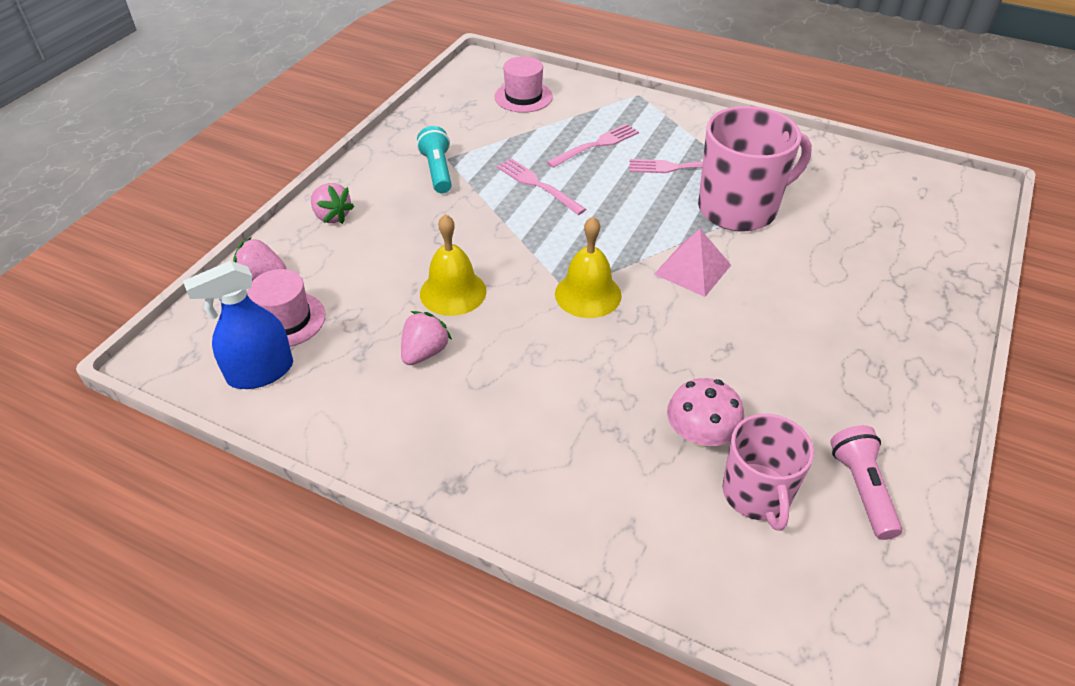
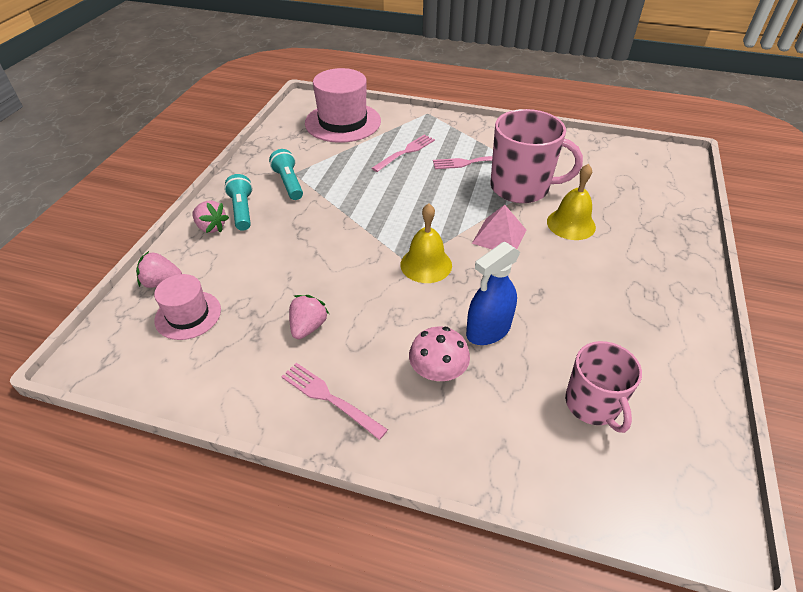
camera: 10 degrees left, 0 degrees up
(260, 372) = (174, 362): blue spray bottle -> blue spray bottle (488, 330)
(373, 200) = (242, 210): none -> turquoise flashlight
(453, 292) = (320, 275): yellow bell -> yellow bell (571, 224)
(523, 97) = (343, 122): pink hat -> pink hat, size x1.73
(537, 185) = (368, 186): pink fork -> pink fork (329, 398)
(700, 435) = (538, 363): pink mushroom -> pink mushroom (438, 371)
(739, 208) = (521, 187): pink mug -> pink mug turned 45 degrees clockwise
(862, 489) = (667, 388): pink flashlight -> none

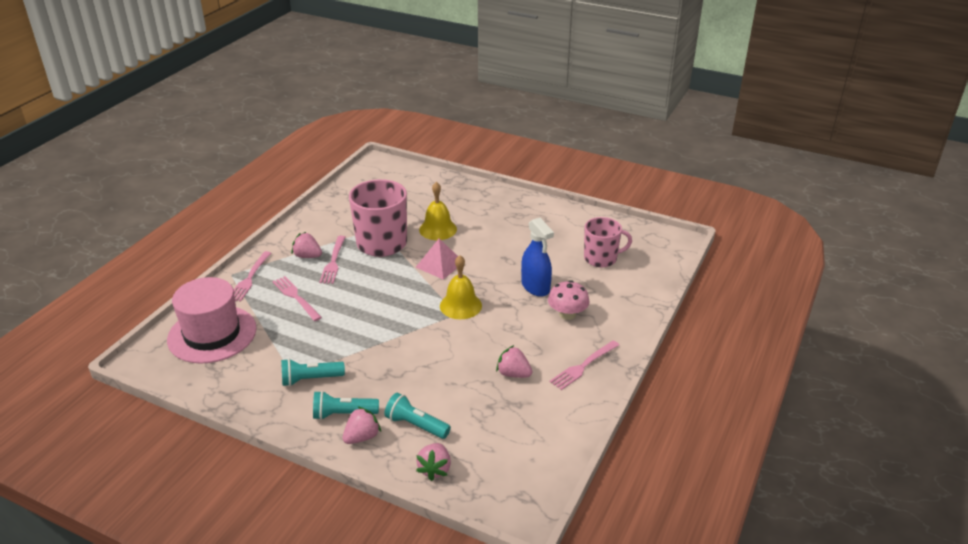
camera: 80 degrees left, 10 degrees down
(188, 315) = (483, 447): pink hat -> none
(225, 259) = (416, 425): none -> turquoise flashlight
(425, 123) = (250, 278): none -> pink fork
(473, 146) = (307, 256): none -> pink strawberry

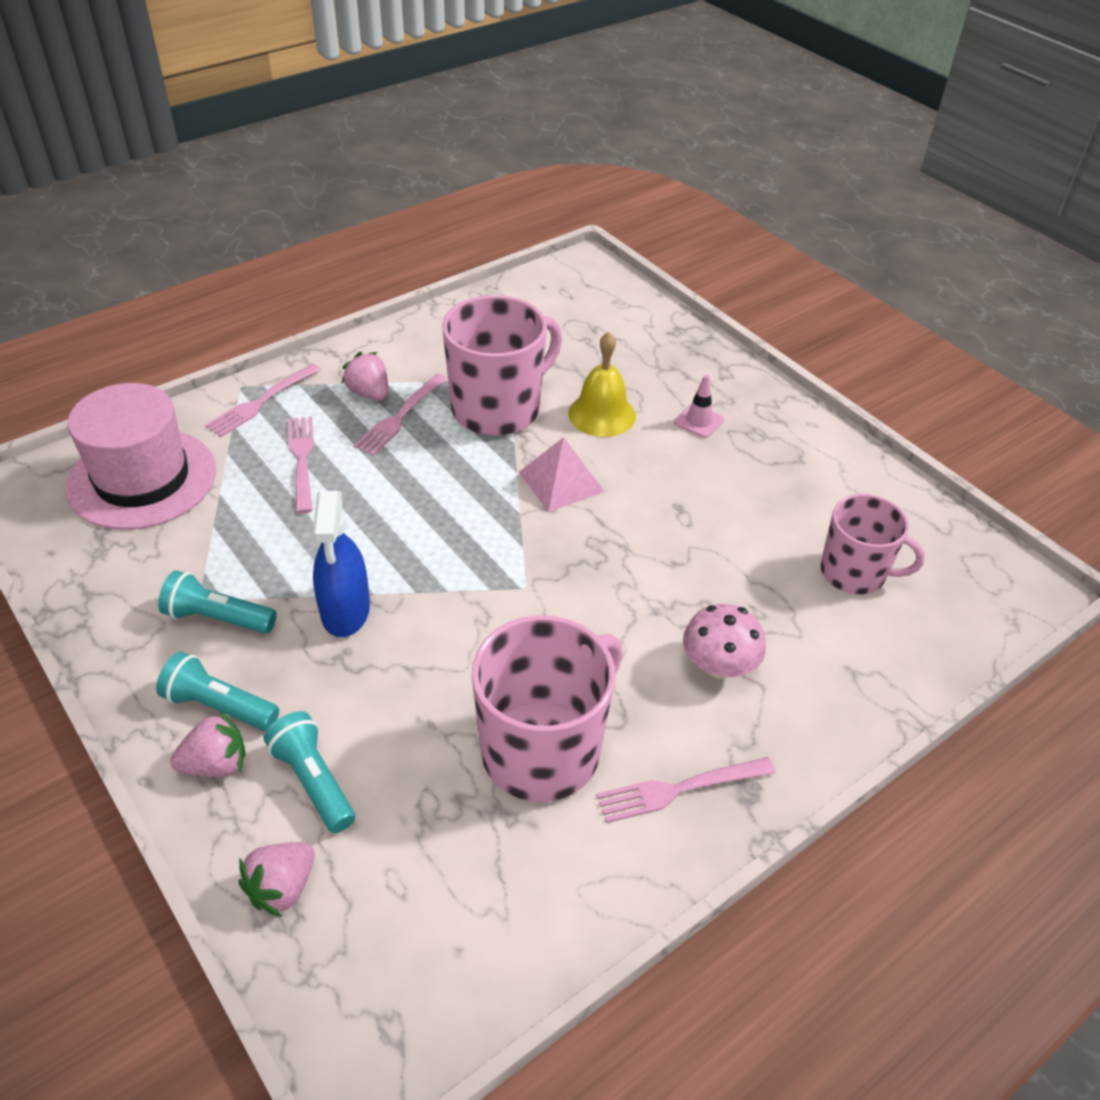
camera: 25 degrees right, 10 degrees up
(460, 305) = (543, 573): yellow bell -> none
(487, 218) = (699, 421): none -> pink traffic cone
(513, 374) = (543, 750): pink strawberry -> pink mug
(535, 287) = (696, 586): blue spray bottle -> blue spray bottle (345, 611)

